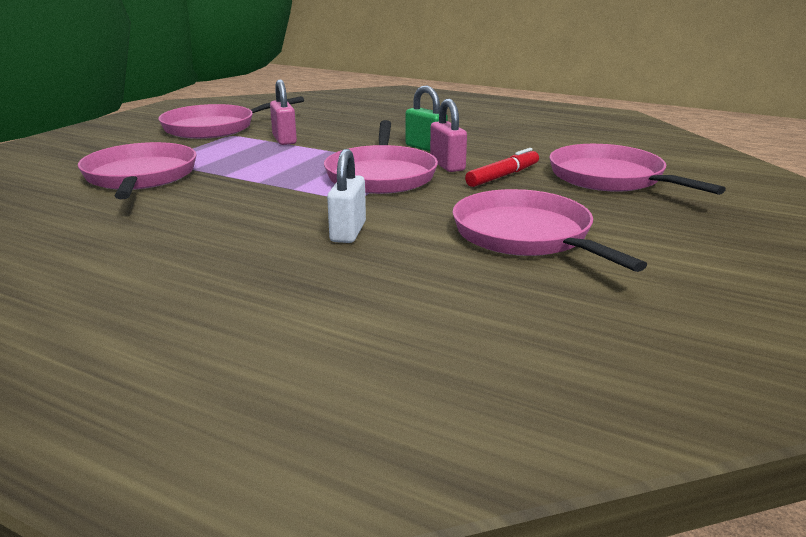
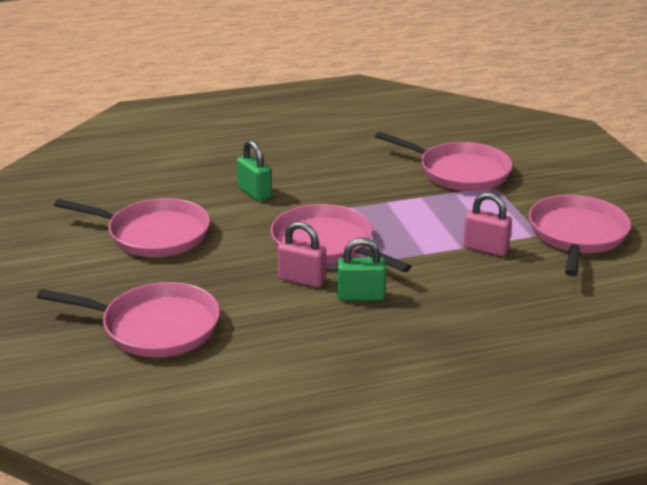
camera: 135 degrees right, 5 degrees up
(348, 232) = (254, 193): white padlock -> green padlock
(502, 176) = (241, 287): red marker -> none

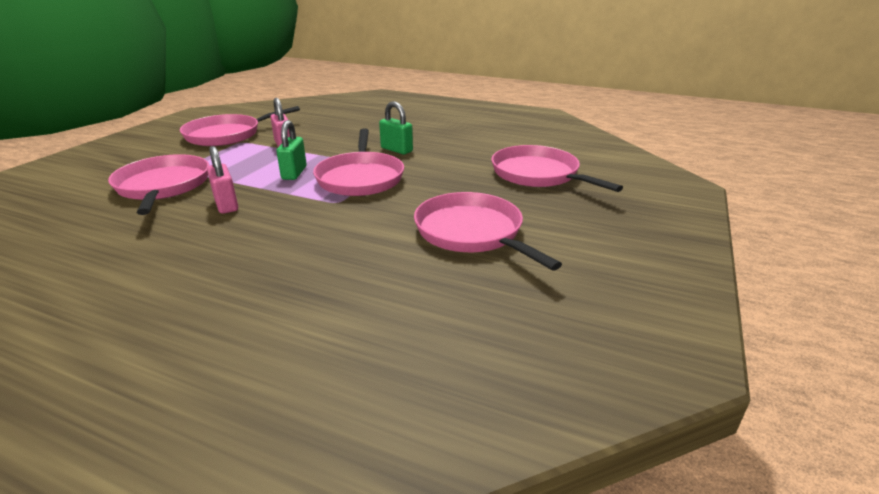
camera: 140 degrees left, 0 degrees up
(254, 193) = (331, 235): green padlock -> green padlock (294, 173)
(302, 279) = (413, 166): pink padlock -> pink padlock (226, 205)

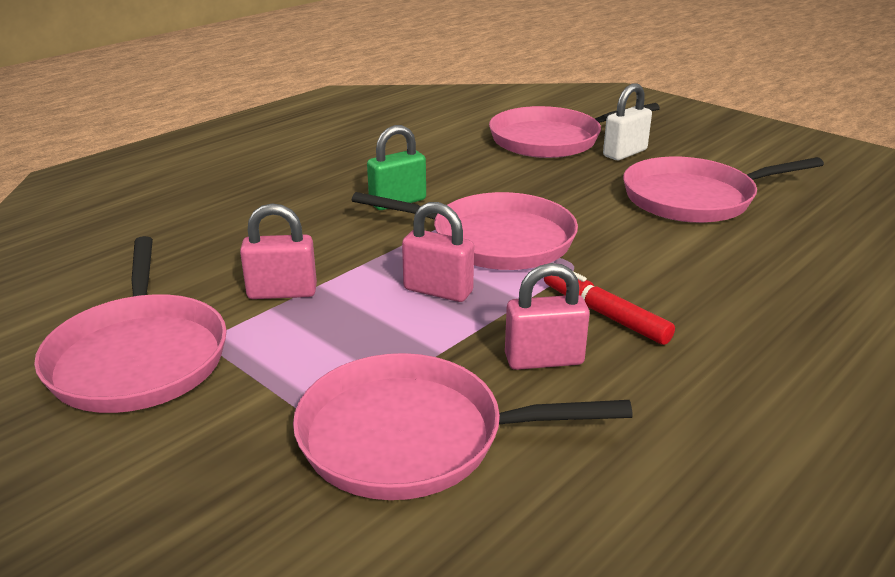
camera: 70 degrees left, 0 degrees up
(277, 215) = (605, 314): none -> red marker
(294, 173) = (438, 291): green padlock -> pink padlock
(540, 200) = (625, 153): none -> white padlock

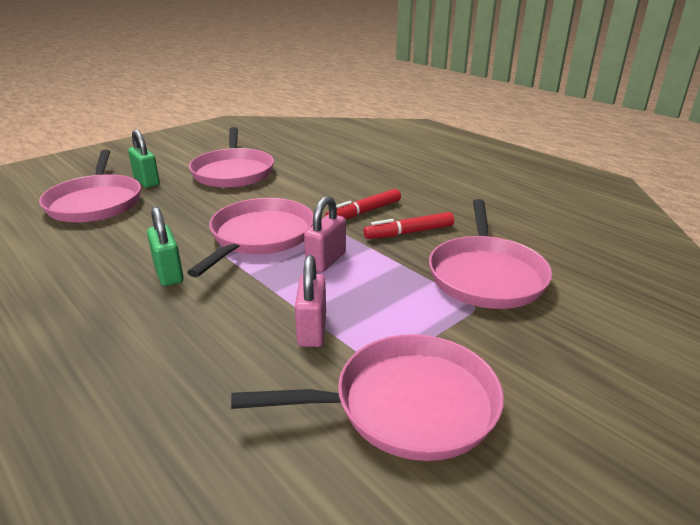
camera: 85 degrees left, 0 degrees up
(544, 360) = (409, 233): pink padlock -> red marker
(625, 153) = (147, 181): white padlock -> green padlock

